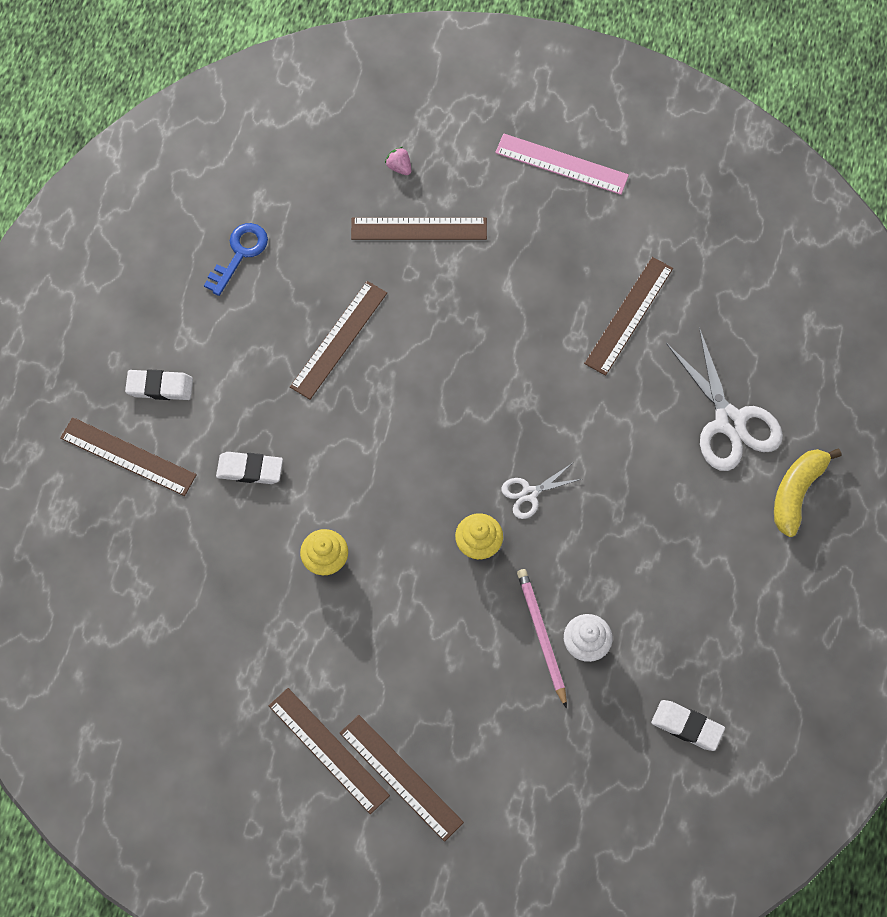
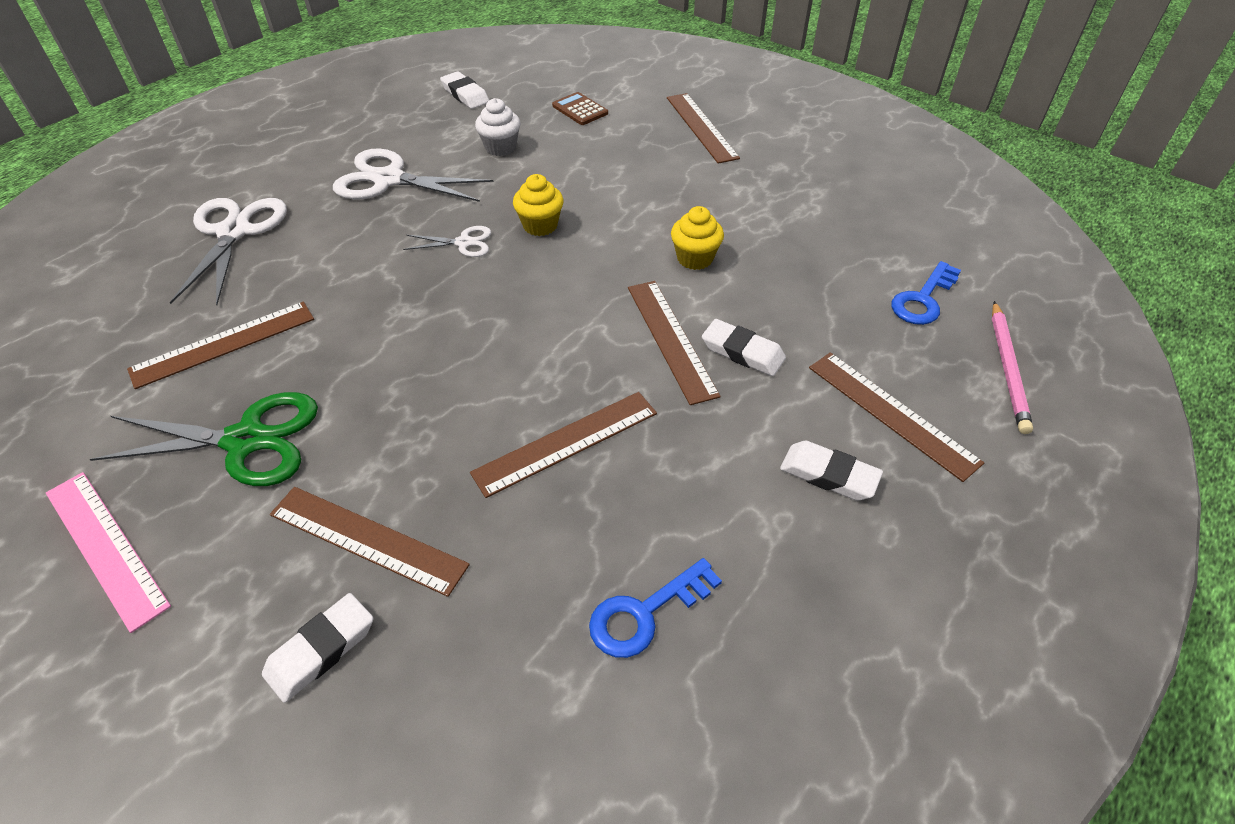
camera: 155 degrees left, 20 degrees down
(122, 590) = (923, 299): none -> blue key
(328, 750) = (754, 153): brown ruler -> brown ruler (671, 339)
(399, 167) = (321, 650): pink strawberry -> white eraser
(541, 636) = (532, 161): pink pencil -> pink pencil (1008, 369)
(543, 254) = (246, 441): none -> green scissors
(546, 753) = (580, 110): none -> brown calculator
(656, 547) = (389, 179): none -> white scissors
(797, 492) = (239, 174): yellow banana -> none

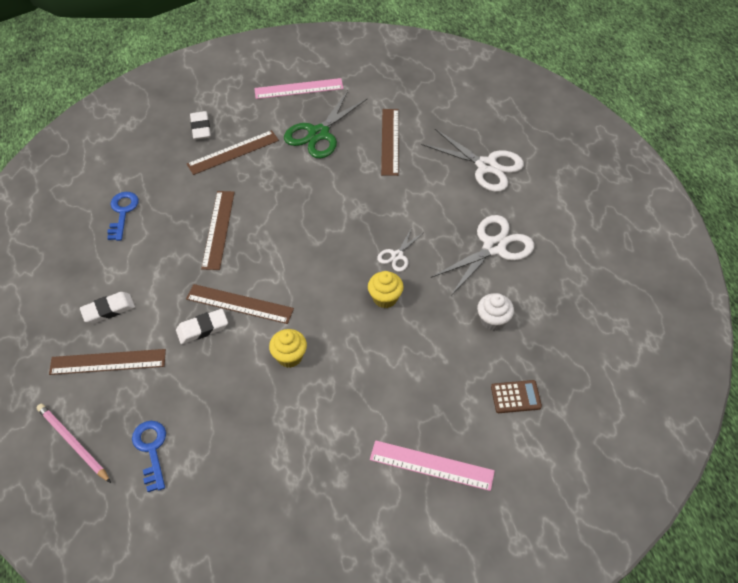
camera: 125 degrees right, 5 degrees up
(465, 94) = (589, 334): white eraser -> none
(701, 127) = (431, 465): brown ruler -> pink ruler

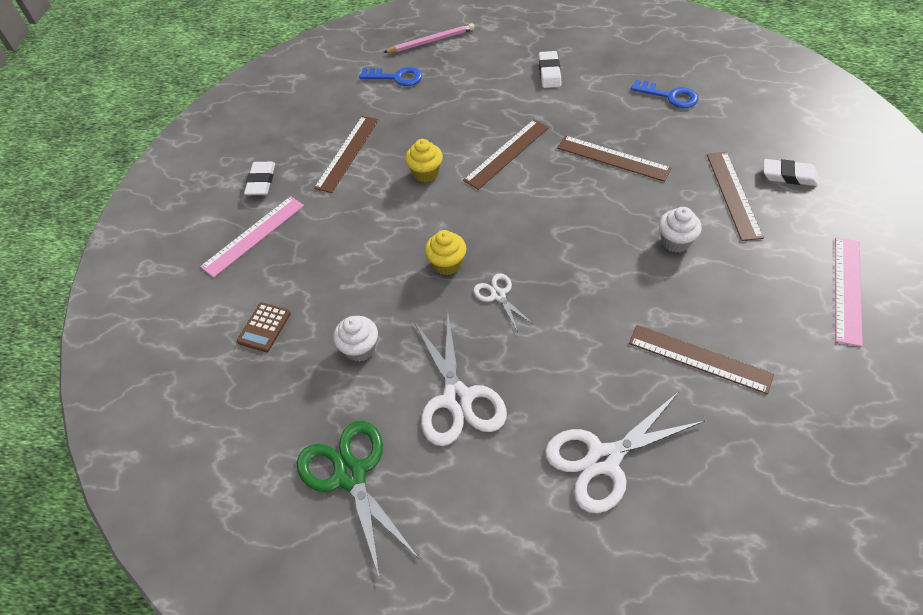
camera: 120 degrees right, 0 degrees up
(108, 362) = (494, 66): brown ruler -> brown ruler (347, 153)
(202, 328) = (493, 124): white eraser -> white eraser (261, 181)
(295, 172) = (675, 241): none -> white cupcake
(318, 134) = (741, 284): green scissors -> green scissors (351, 474)

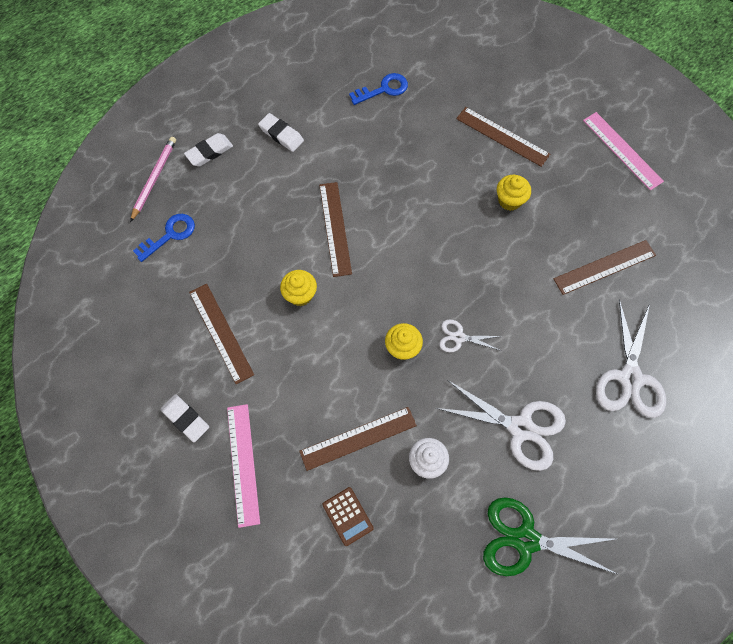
camera: 55 degrees left, 15 degrees up
(613, 158) = (406, 171): brown ruler -> brown ruler (358, 438)
(675, 241) = (509, 200): white cupcake -> yellow cupcake
(789, 176) = (516, 95): white eraser -> white eraser (209, 152)

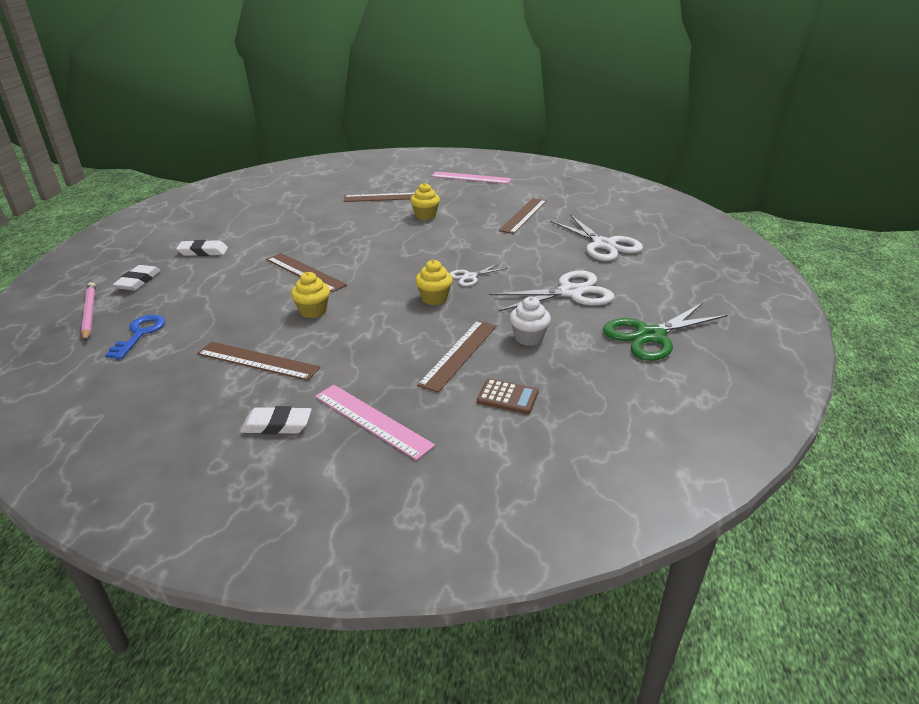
camera: 40 degrees left, 35 degrees down
(383, 89) = (271, 208): blue key -> none

